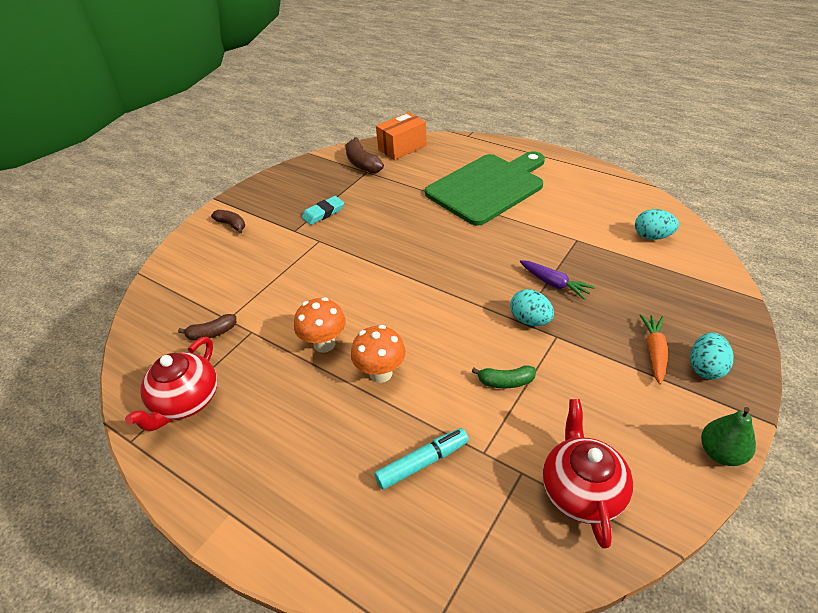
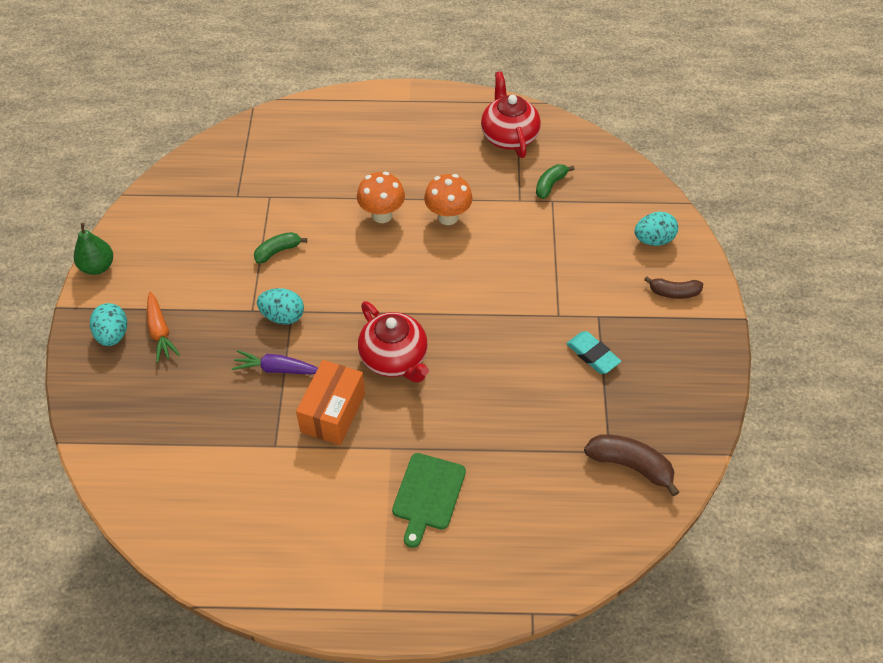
camera: 145 degrees right, 10 degrees up
(212, 333) = (550, 185): brown banana -> green banana
(323, 213) = (592, 355): turquoise eraser -> turquoise eraser turned 60 degrees counterclockwise
(402, 147) = (607, 530): orange box -> orange box (333, 412)
(422, 462) = (308, 173): turquoise marker -> none
(487, 187) = (428, 495): green cutting board -> green cutting board, size x0.50
(581, 490) = (192, 202): red teapot -> red teapot (394, 358)
(652, 236) = (187, 491): turquoise egg -> turquoise egg (653, 240)

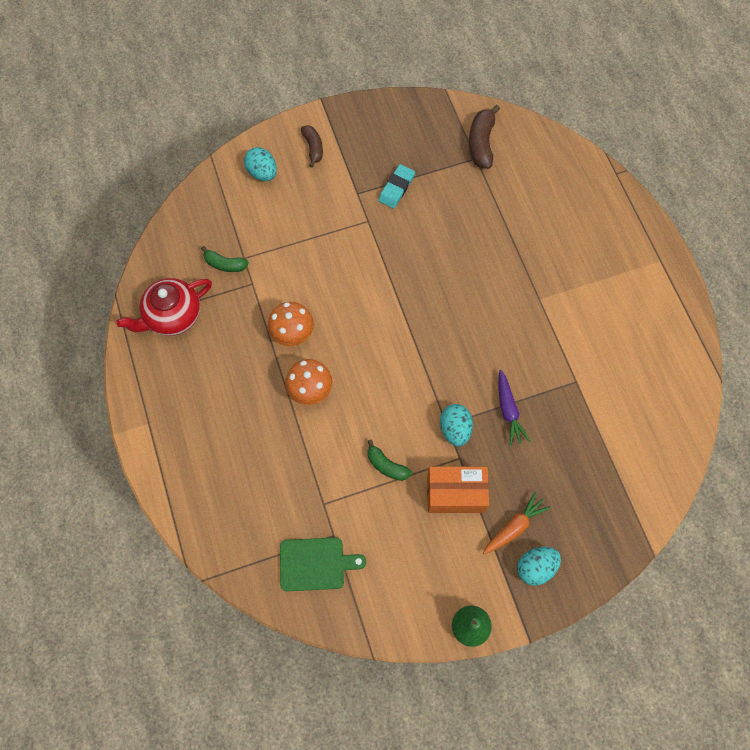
camera: 110 degrees left, 15 degrees up
(333, 412) = (528, 351): orange box -> orange box (455, 494)
(394, 358) = (459, 325): red teapot -> none
(428, 495) = (564, 261): green cutting board -> green cutting board (315, 564)

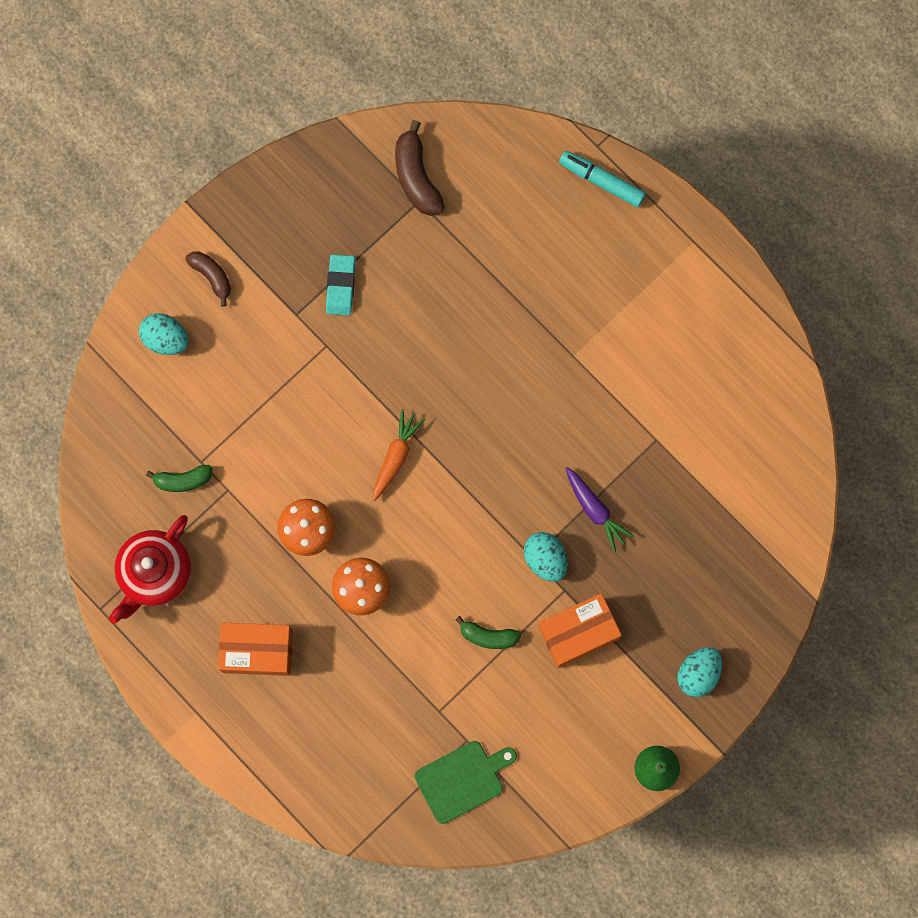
camera: 25 degrees left, 10 degrees up
(214, 400) = (257, 651): none -> orange box
(514, 526) = (657, 639): orange carrot -> orange carrot (396, 456)
(609, 196) = (601, 181): none -> turquoise marker

